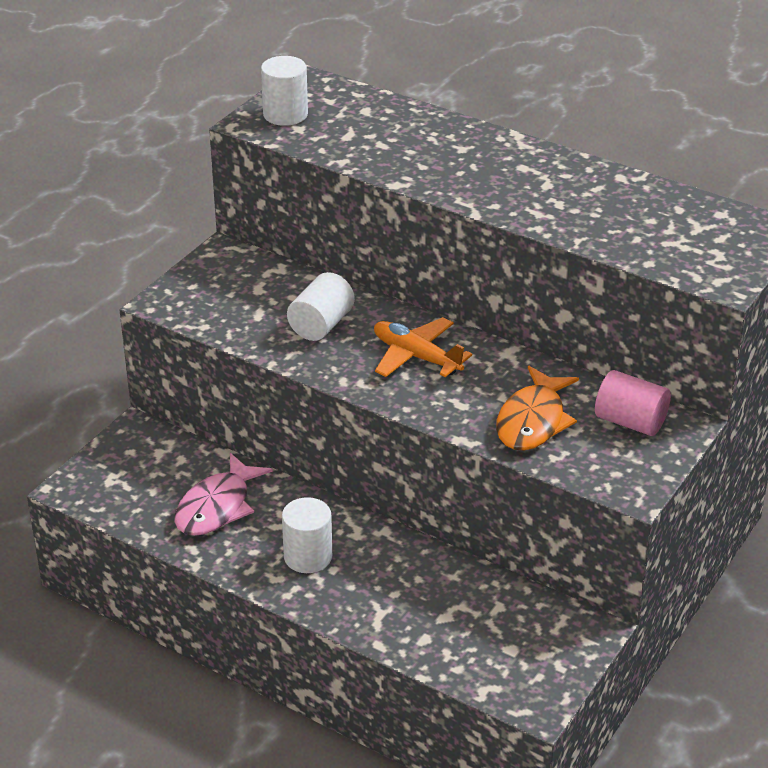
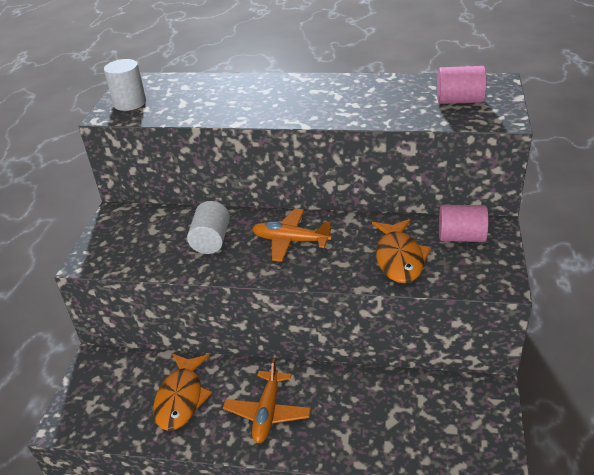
camera: 20 degrees left, 0 degrees up
(217, 507) = (181, 398): pink fish -> orange fish
(308, 557) = (267, 412): white cylinder -> orange plane
(694, 240) = (459, 101): none -> pink cylinder

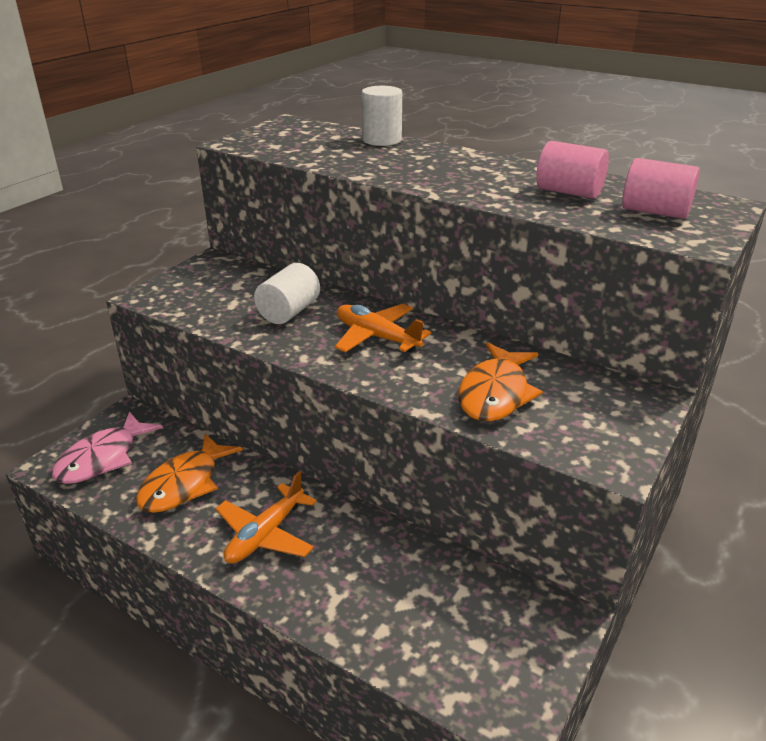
camera: 20 degrees right, 5 degrees down
(101, 403) = (102, 458): none -> pink fish
(130, 103) = (265, 138): white cylinder -> white cylinder (382, 140)
(461, 237) = (596, 394): pink cylinder -> pink cylinder (569, 192)

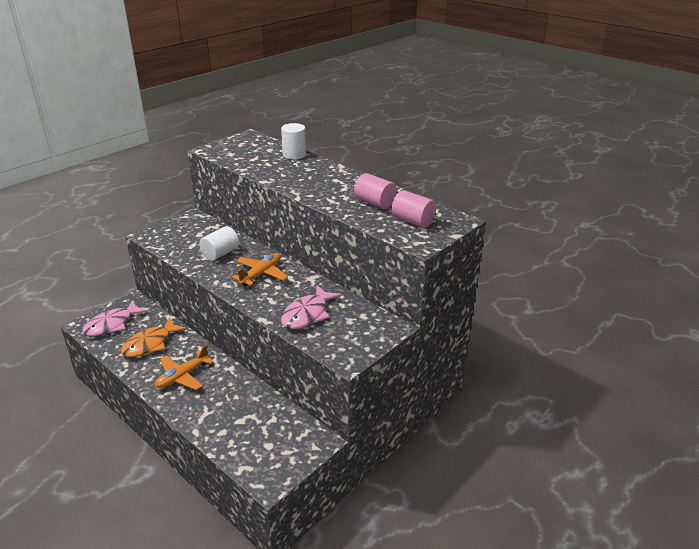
camera: 10 degrees right, 0 degrees up
(377, 337) = (261, 274): orange plane -> orange plane turned 75 degrees clockwise
(495, 393) = (307, 314): orange fish -> pink fish

